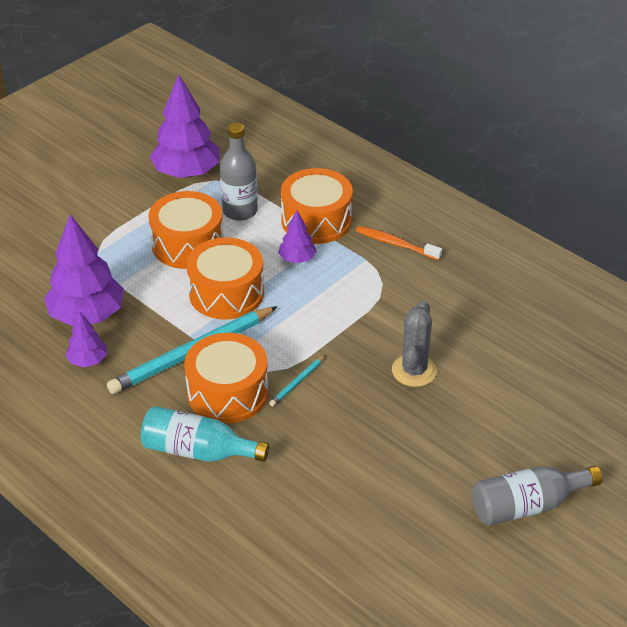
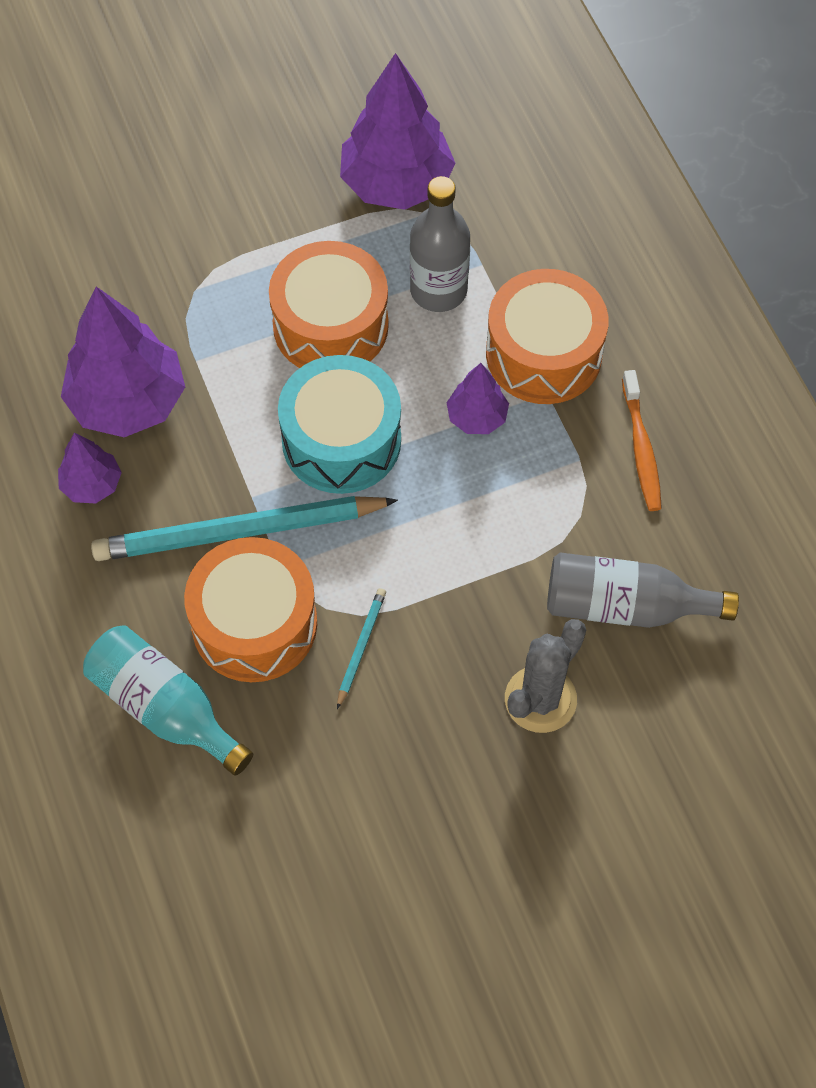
camera: 25 degrees right, 20 degrees up
(226, 293) = (341, 440): orange drum -> turquoise drum
(297, 382) = (361, 647): turquoise pencil -> turquoise pencil turned 135 degrees clockwise
(396, 244) = (641, 448): orange toothbrush -> orange toothbrush turned 150 degrees counterclockwise
(527, 505) = (574, 1011): grey bottle -> grey bottle (624, 606)

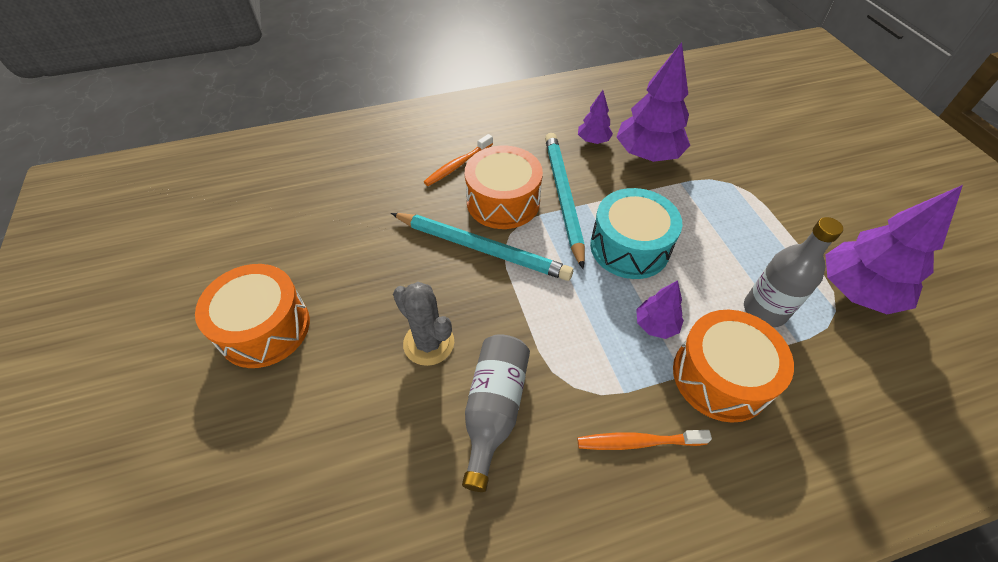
camera: 95 degrees right, 10 degrees down
(164, 708) = (458, 165): turquoise bottle -> orange toothbrush
(330, 325) = (719, 246): orange drum -> orange drum (264, 328)
(361, 647) = (481, 248): turquoise pencil -> turquoise pencil, size x2.33

